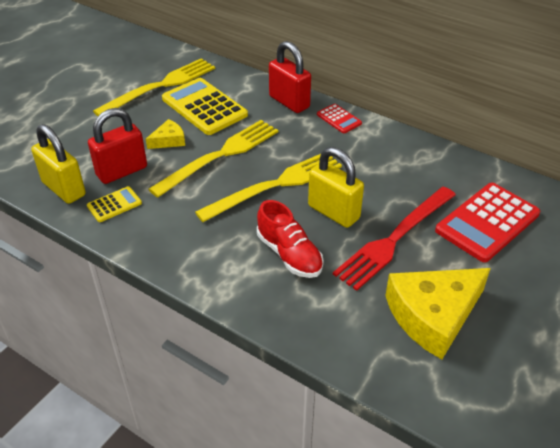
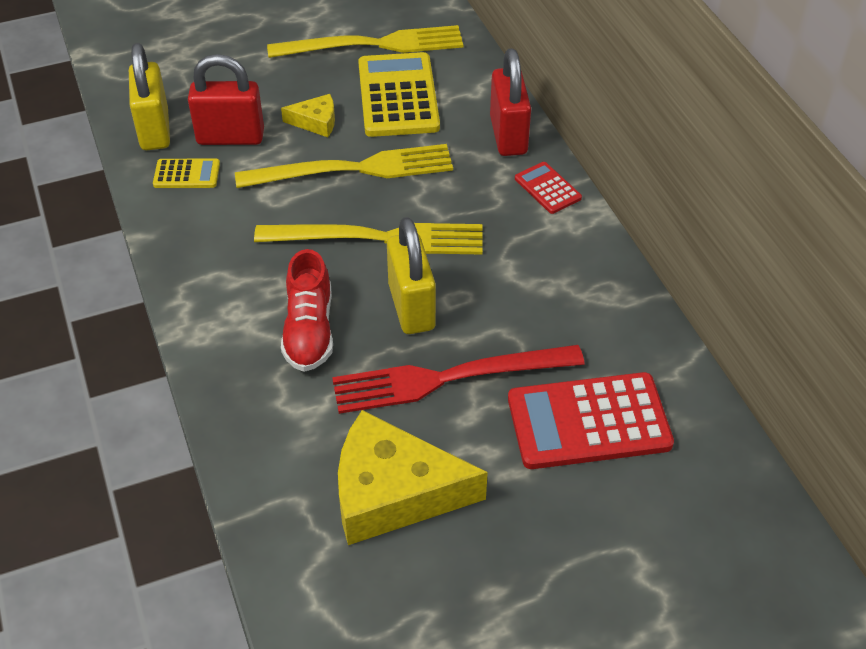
camera: 35 degrees right, 5 degrees up
(339, 119) = (547, 188): red calculator -> red calculator turned 150 degrees clockwise

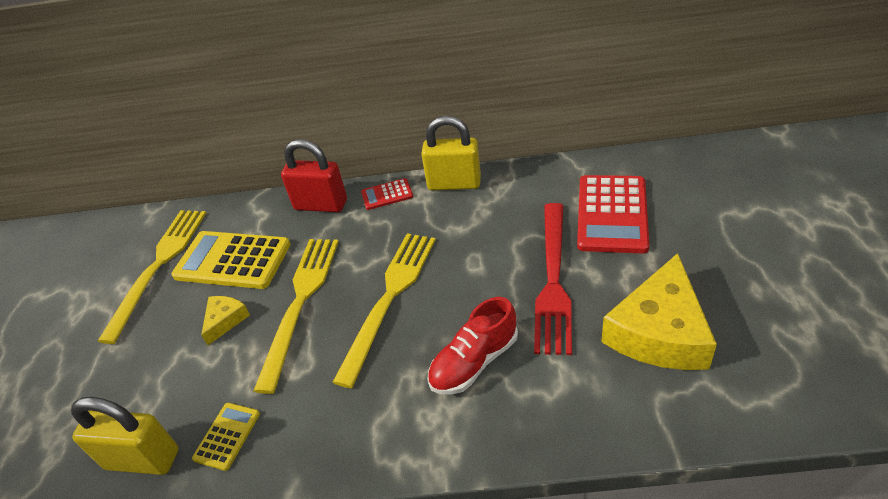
camera: 65 degrees left, 5 degrees down
(230, 137) = (200, 390): red padlock -> none
(309, 330) = (474, 362): red shoe -> red shoe turned 120 degrees clockwise
(411, 307) = (473, 290): yellow padlock -> yellow padlock (454, 184)

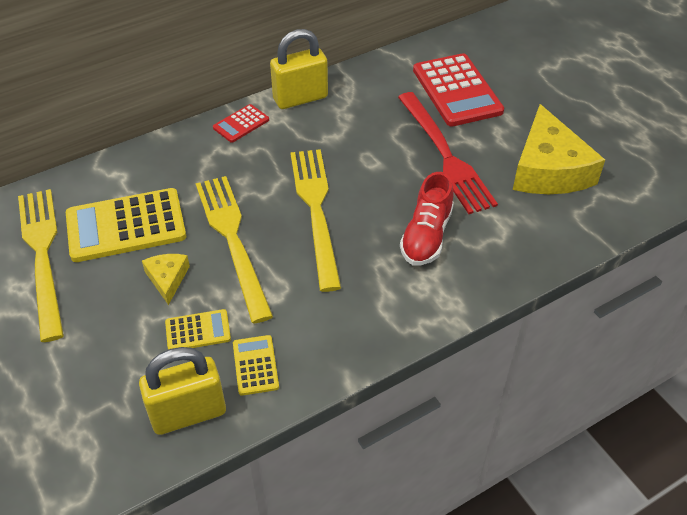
camera: 35 degrees left, 5 degrees up
(210, 380) = (198, 331): none -> yellow calculator
(321, 205) = (179, 150): red padlock -> none

